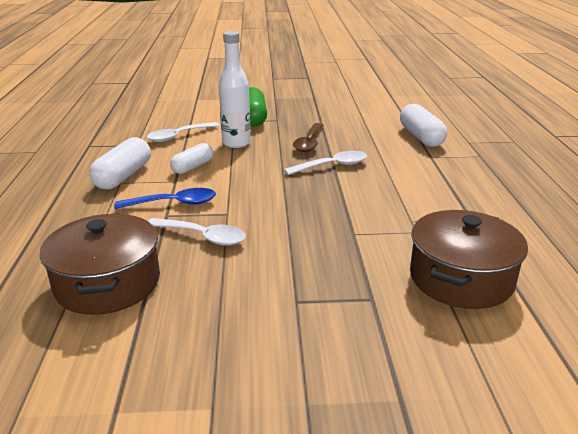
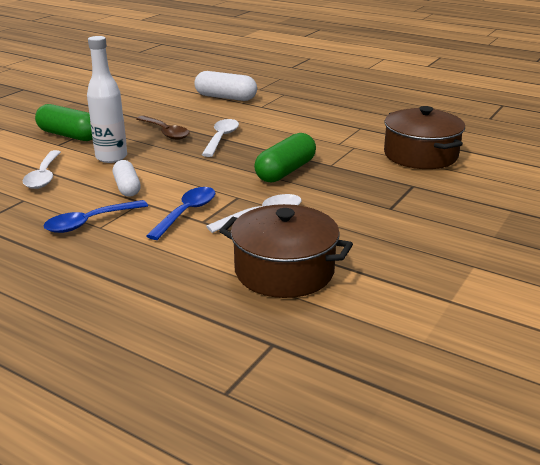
camera: 55 degrees left, 0 degrees up
(123, 176) = (90, 222): white capsule -> blue spoon
(306, 216) = (285, 171): none -> green capsule

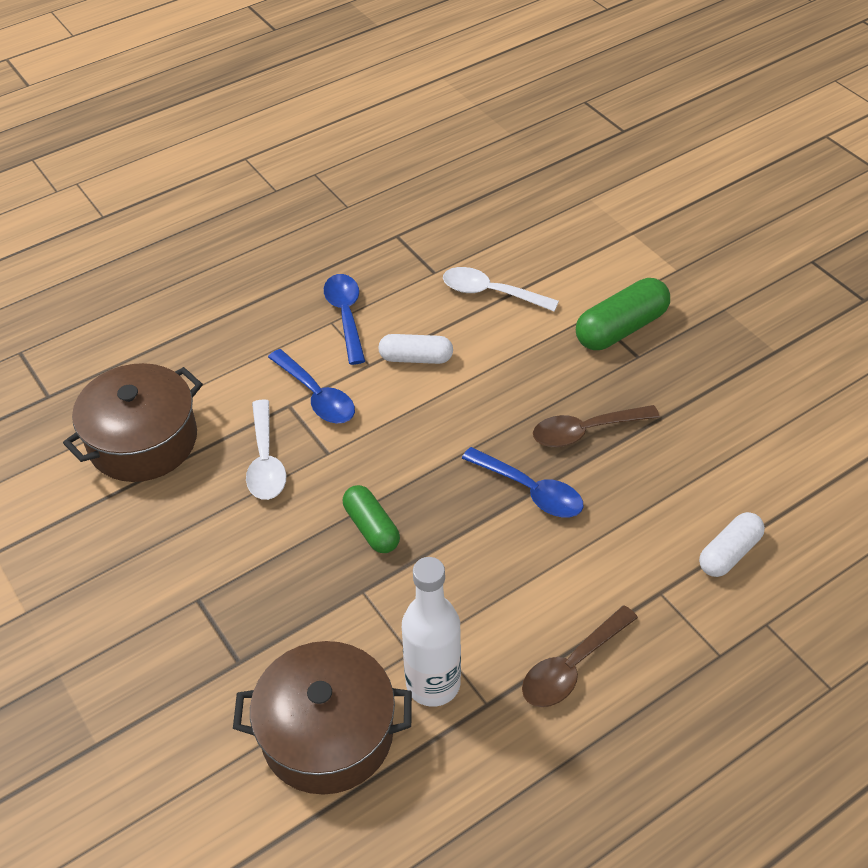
camera: 115 degrees right, 20 degrees up
(111, 157) = (518, 358): white bottle -> white bottle (433, 684)
(221, 138) = (530, 491): white spoon -> blue spoon
(225, 97) = (729, 553): white capsule -> white capsule, size x0.66
(285, 171) = (371, 528): green capsule -> green capsule, size x0.66
(321, 116) = (572, 667): none -> brown spoon

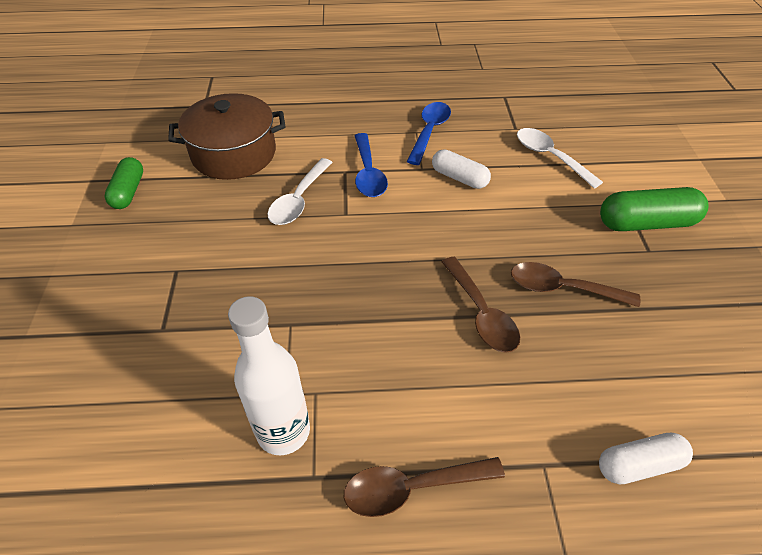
camera: 30 degrees right, 0 degrees up
(327, 734) = (172, 424): brown pot -> none
(371, 528) = (334, 280): green capsule -> green capsule (128, 192)
(530, 491) = (481, 313): blue spoon -> brown spoon

